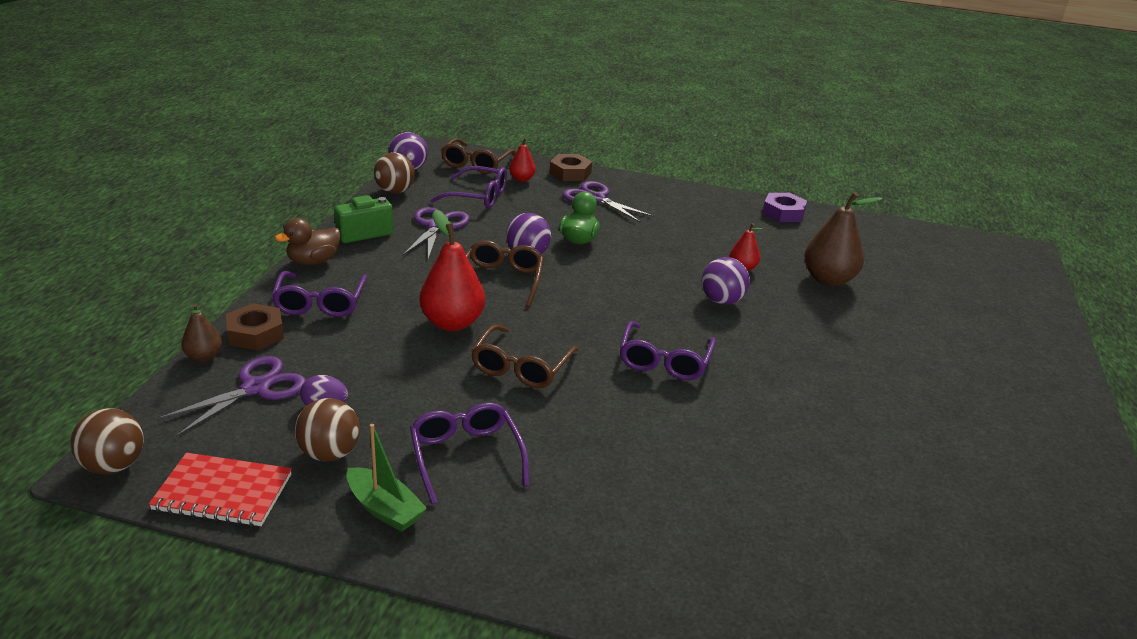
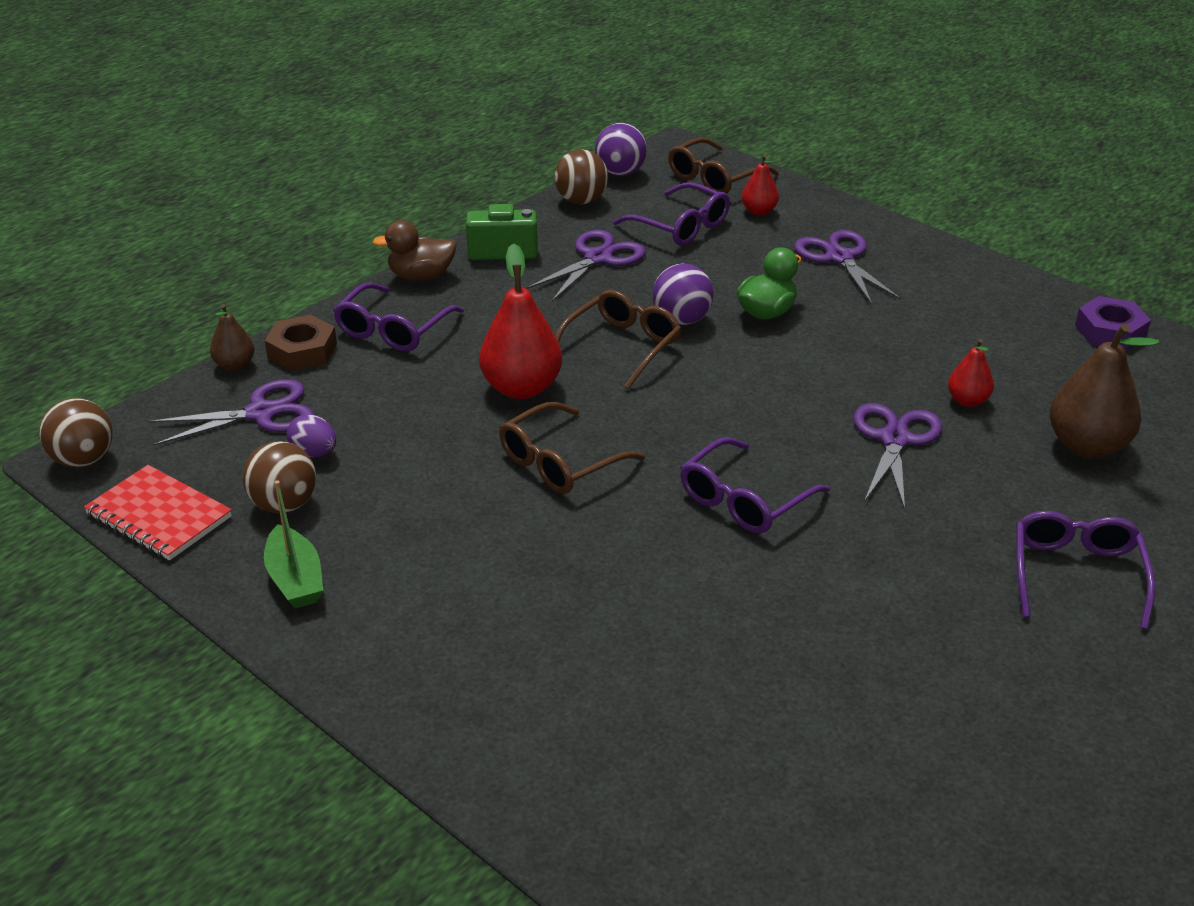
camera: 30 degrees right, 5 degrees up
(466, 456) = (418, 549): purple glasses -> purple glasses (1076, 575)
(570, 173) = (834, 213): brown nut -> none
(721, 301) = (894, 440): purple ball -> purple scissors

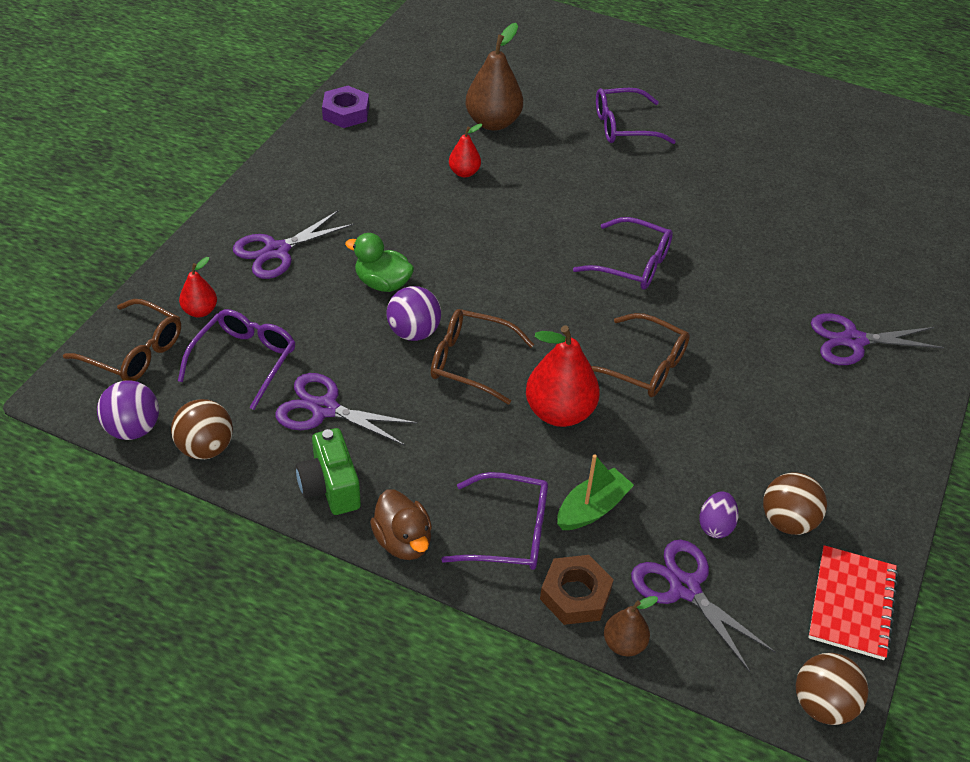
camera: 110 degrees left, 10 degrees up
(295, 579) = (858, 482): green boat -> green boat (592, 508)
(894, 440) = (527, 202): purple scissors -> purple scissors (853, 341)

